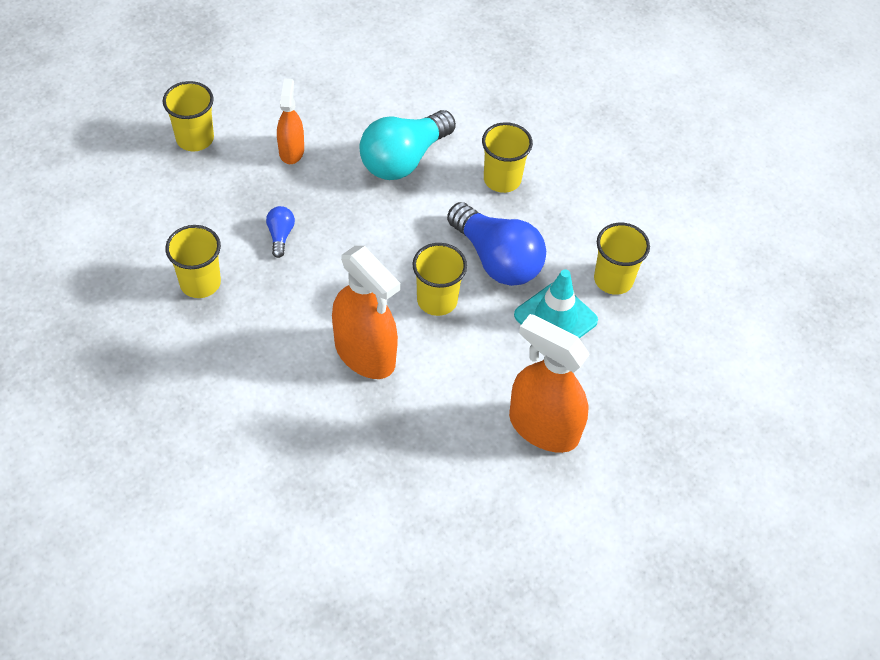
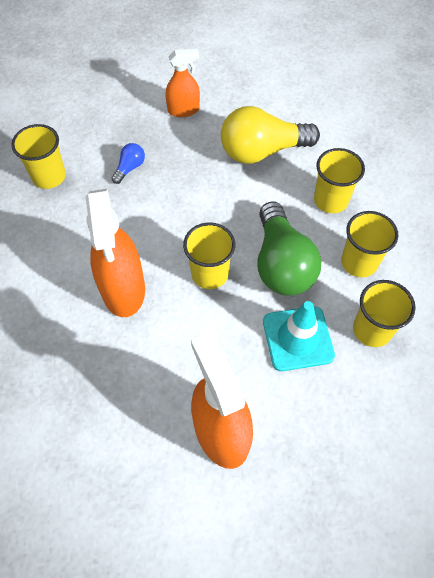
camera: 35 degrees right, 5 degrees up
(195, 138) = (124, 74): yellow cup -> yellow cup (359, 262)
(291, 151) = (183, 110): orange spray bottle -> orange spray bottle turned 45 degrees clockwise
(403, 159) = (262, 151): turquoise light bulb -> yellow light bulb
(497, 259) = (281, 263): blue light bulb -> green light bulb

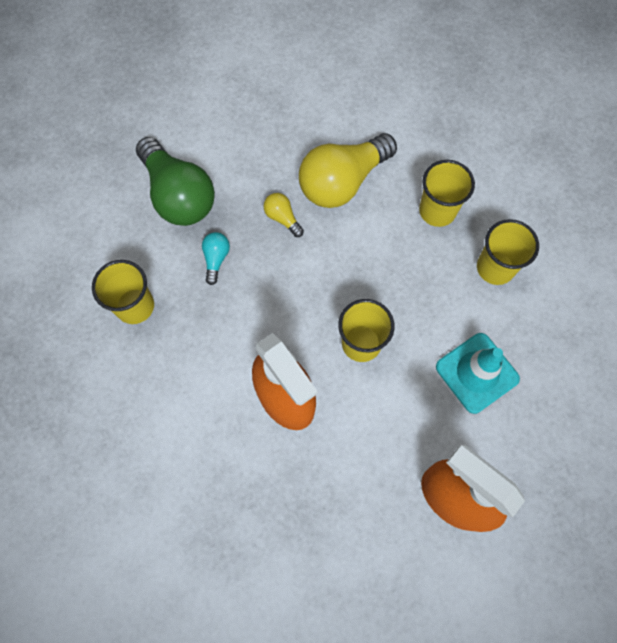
camera: 25 degrees left, 10 degrees up
(130, 168) = (216, 259): blue light bulb -> turquoise light bulb
(183, 110) = (235, 165): orange spray bottle -> none
(199, 159) = (282, 218): none -> yellow light bulb
(281, 263) = (424, 301): green light bulb -> green light bulb (178, 195)
(372, 330) = (538, 333): yellow cup -> none

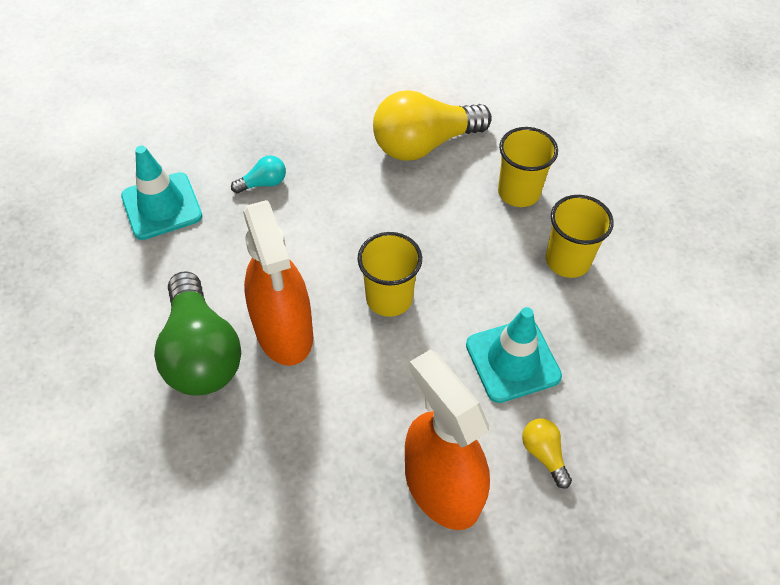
camera: 15 degrees right, 15 degrees down
(135, 306) = (161, 206): yellow cup -> turquoise traffic cone
(178, 195) = (249, 119): green light bulb -> green light bulb (201, 352)
(216, 259) = (263, 183): turquoise light bulb -> turquoise light bulb turned 45 degrees clockwise
(282, 218) = (348, 162): yellow light bulb -> yellow light bulb (544, 454)

